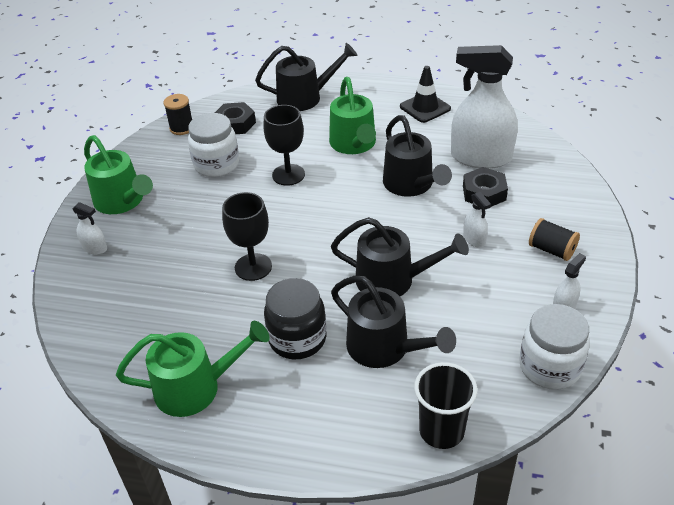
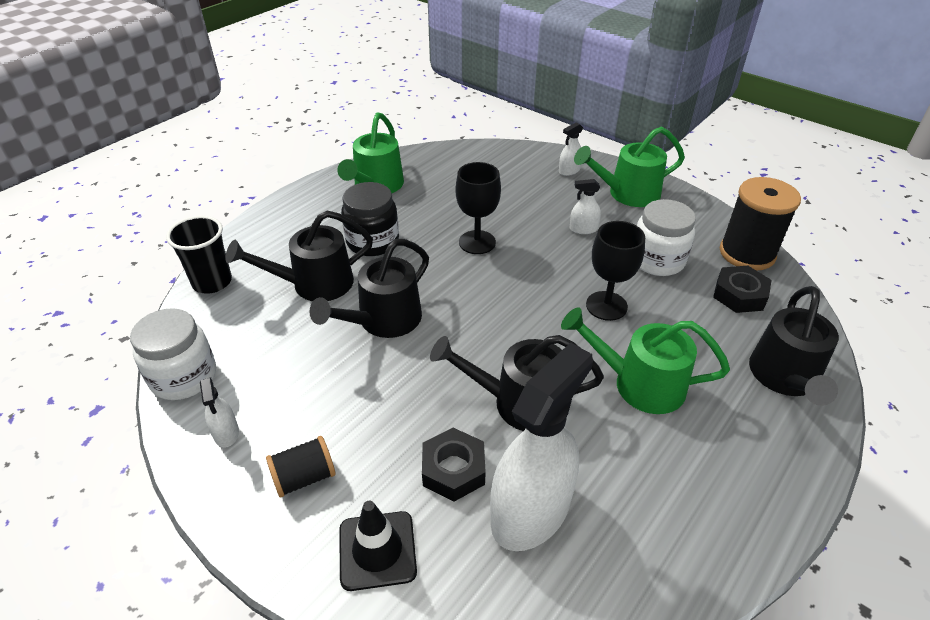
camera: 115 degrees right, 0 degrees up
(182, 128) = (747, 253): black spool -> black spool, size x1.79
(425, 108) = (702, 510): black traffic cone -> black traffic cone (377, 550)
(474, 239) = (383, 412): white spray bottle -> white spray bottle (583, 229)

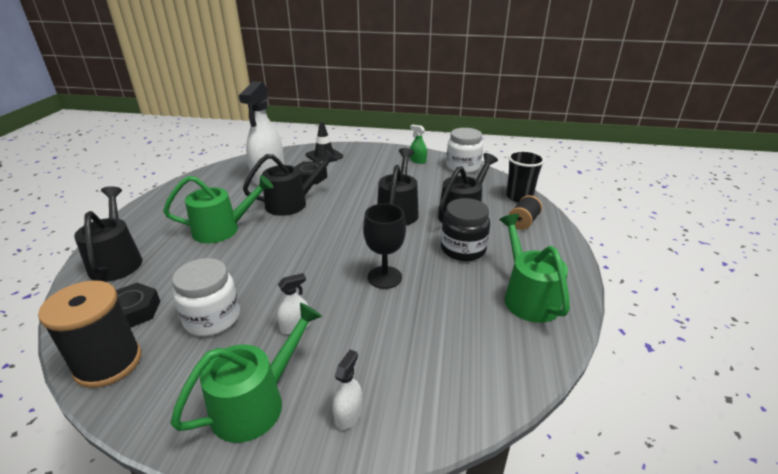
camera: 150 degrees right, 10 degrees down
(226, 433) = (418, 161): white spray bottle -> green spray bottle
(304, 477) = (370, 160): black spool -> black spool (523, 222)
(606, 306) = (254, 265): black goblet -> none

